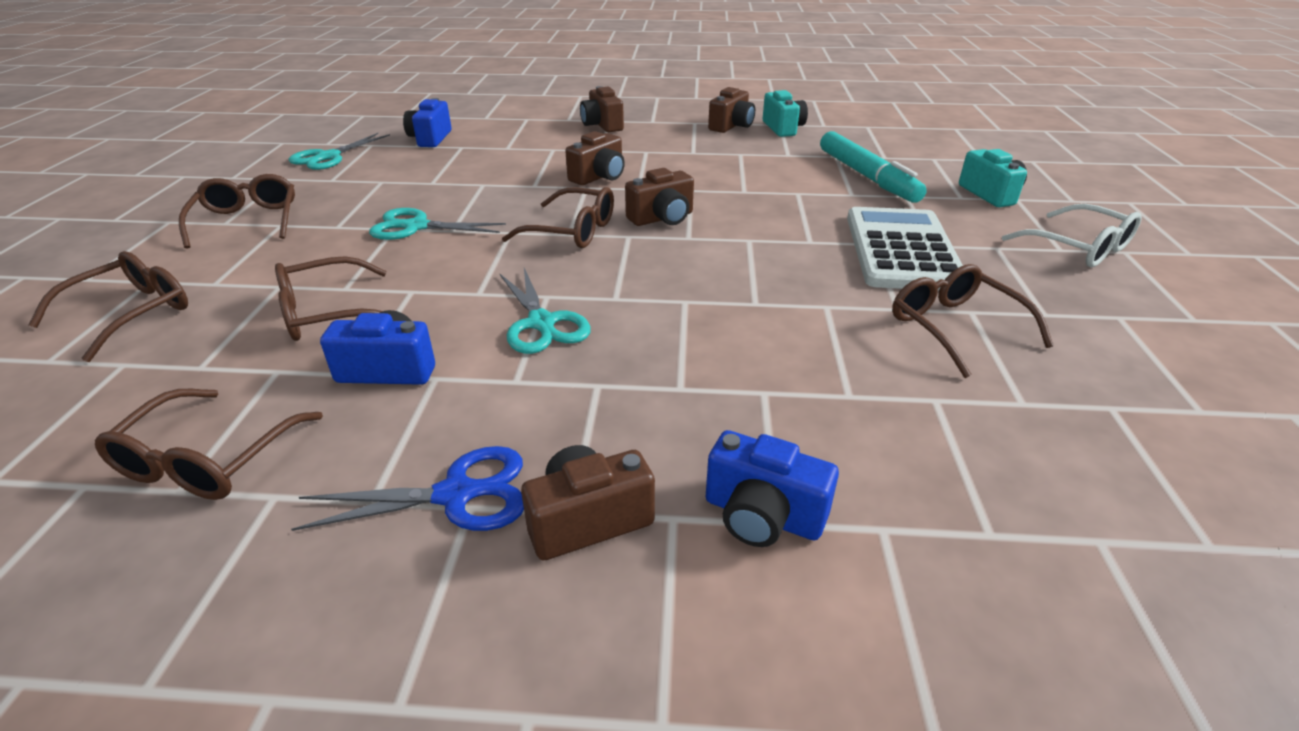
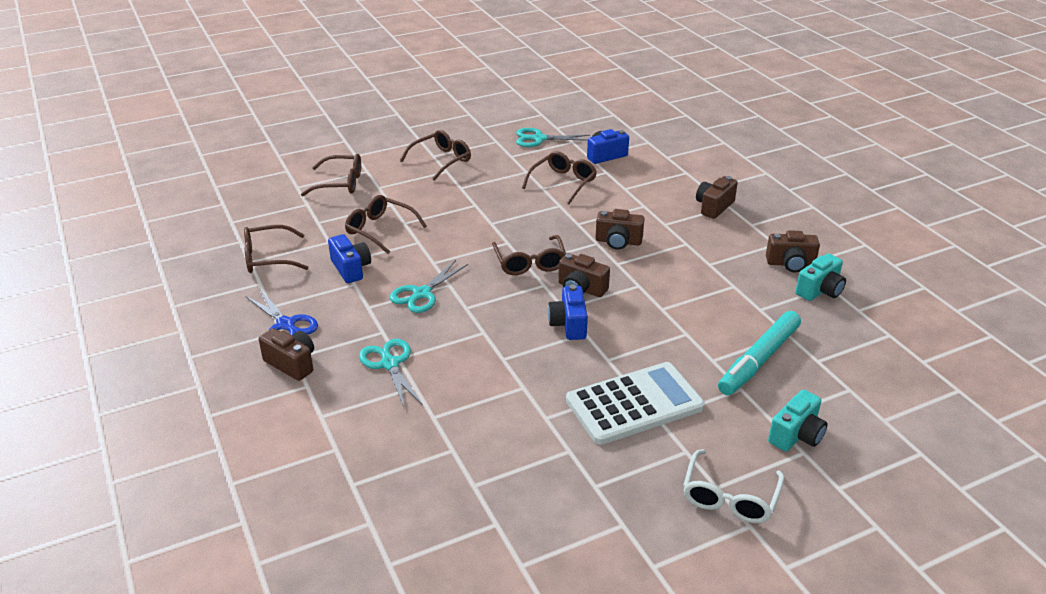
camera: 60 degrees right, 0 degrees up
(416, 227) = (483, 210): turquoise scissors -> turquoise scissors (390, 364)
(762, 515) = (323, 410): blue camera -> blue camera (569, 324)
(955, 327) = (540, 446): brown glasses -> brown glasses (563, 183)

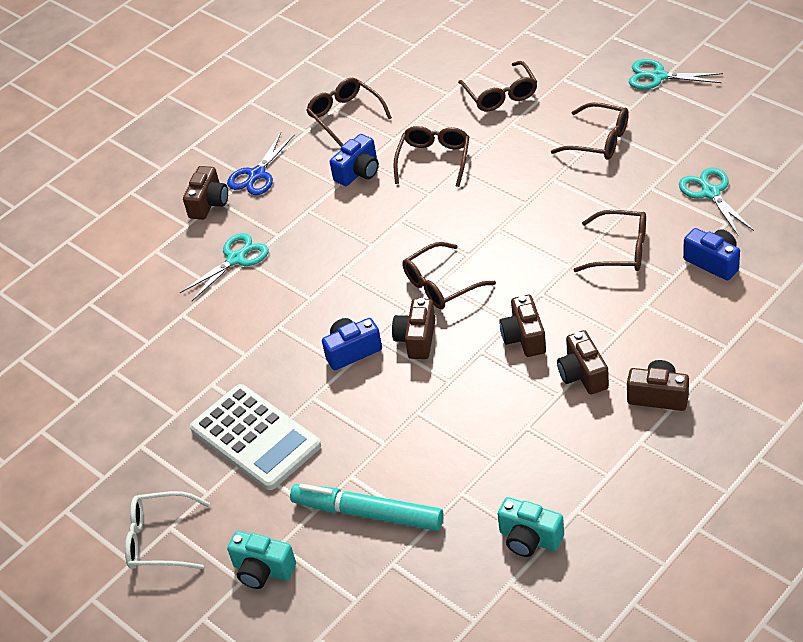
camera: 75 degrees right, 10 degrees up
(421, 294) = (345, 233): turquoise scissors -> turquoise scissors (658, 76)
(790, 264) = (571, 499): brown camera -> brown camera (583, 374)

